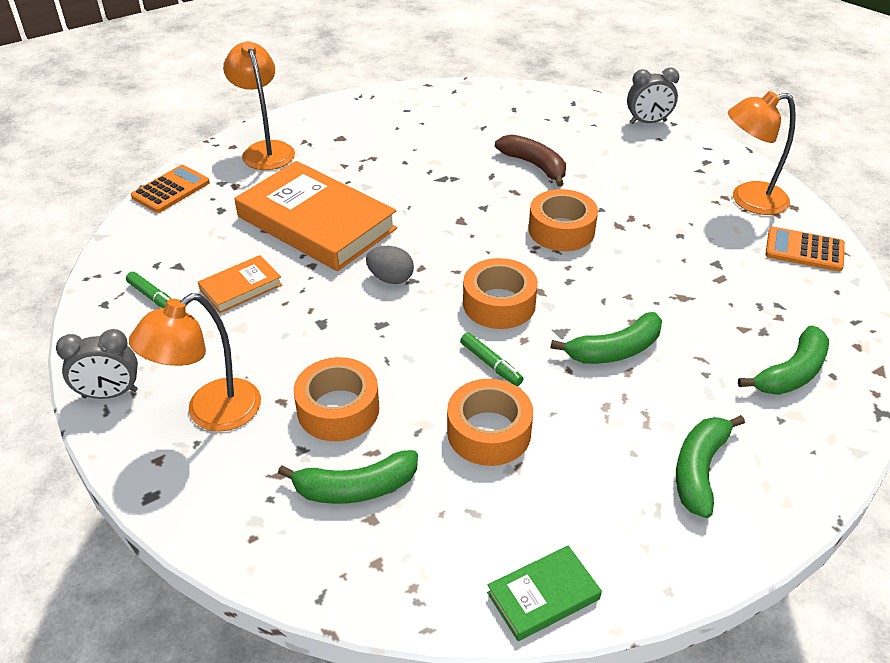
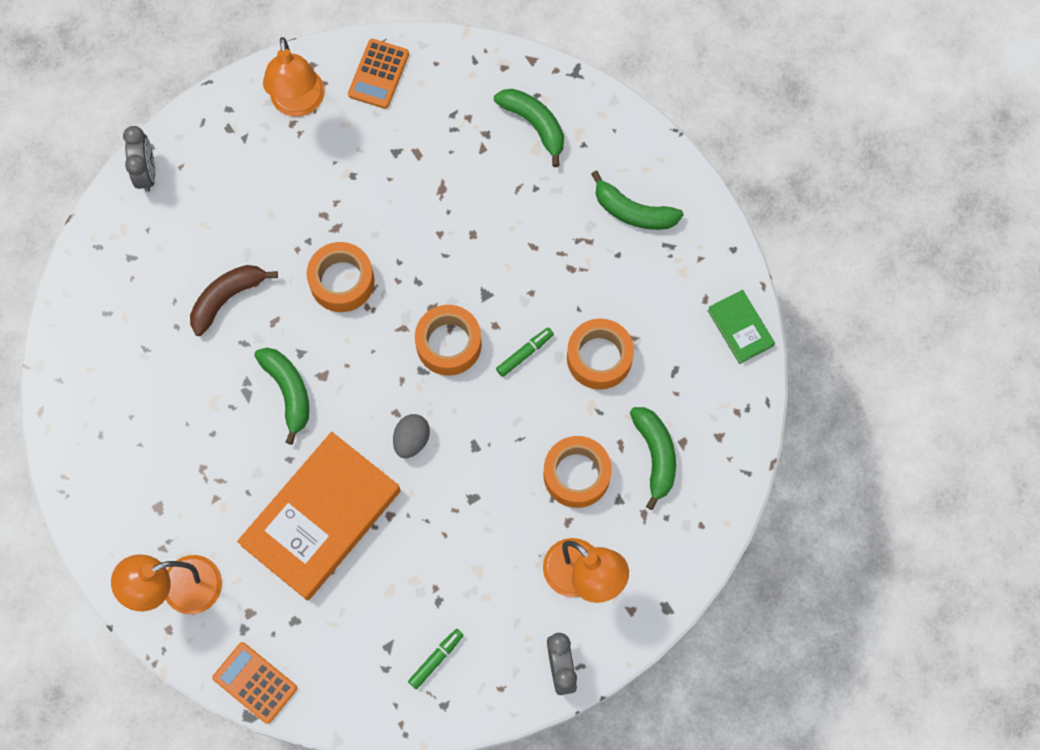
camera: 90 degrees left, 30 degrees up
(241, 287) = (422, 579): orange book -> none
(614, 350) = (508, 254): green banana -> green banana (288, 392)

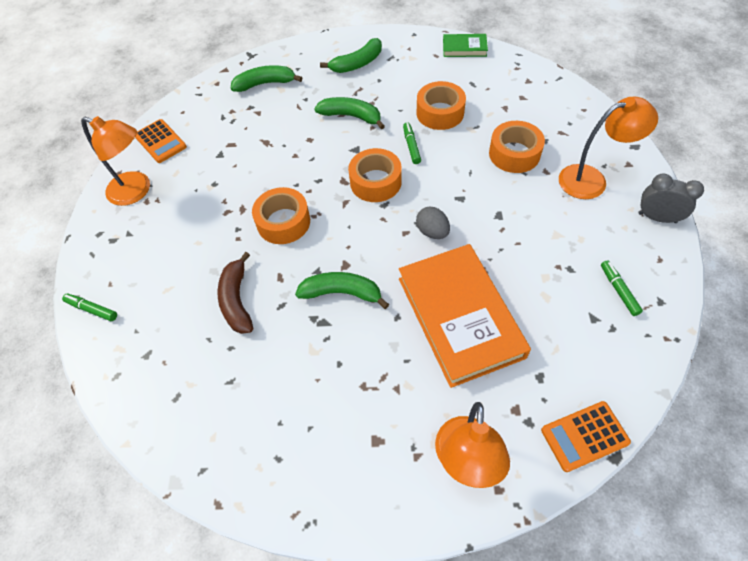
camera: 55 degrees left, 15 degrees down
(147, 173) = (92, 309): grey clock -> green marker
(655, 455) = (523, 112): green banana -> green banana (351, 116)

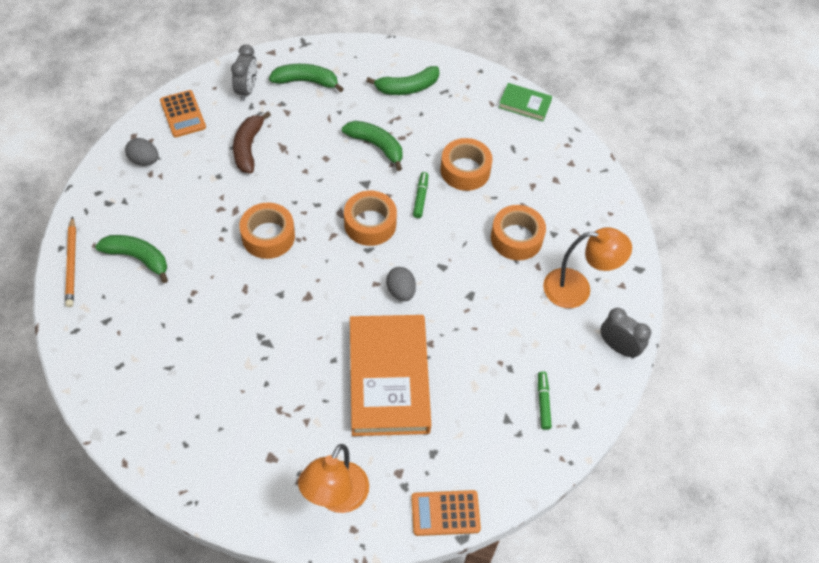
camera: 10 degrees right, 0 degrees up
(92, 309) = (71, 264): green marker -> orange pencil
(136, 191) = (144, 160): orange lamp -> grey egg
(214, 105) = (247, 90): none -> grey clock
(237, 300) = (199, 297): brown banana -> brown banana (248, 147)
(342, 293) = (294, 321): green banana -> green banana (138, 258)

